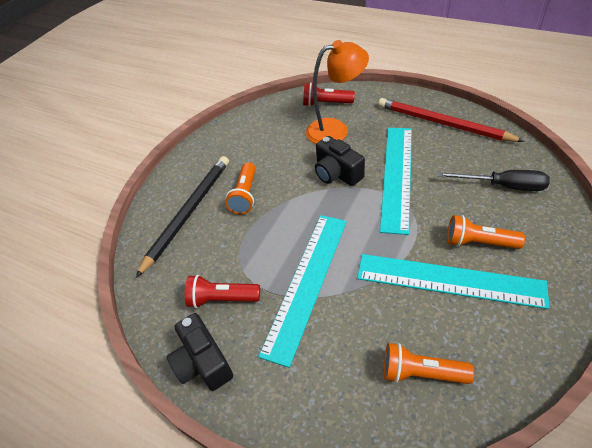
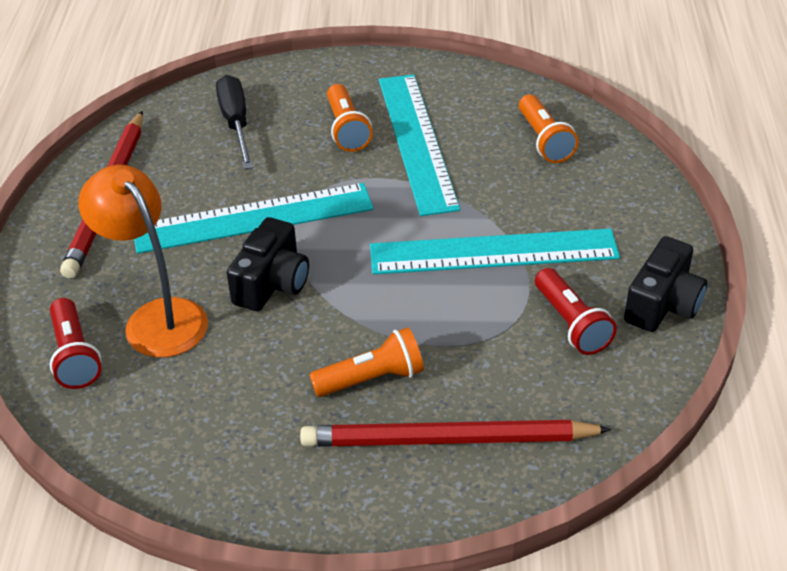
camera: 120 degrees left, 5 degrees down
(188, 213) = (448, 440): black pencil -> red pencil

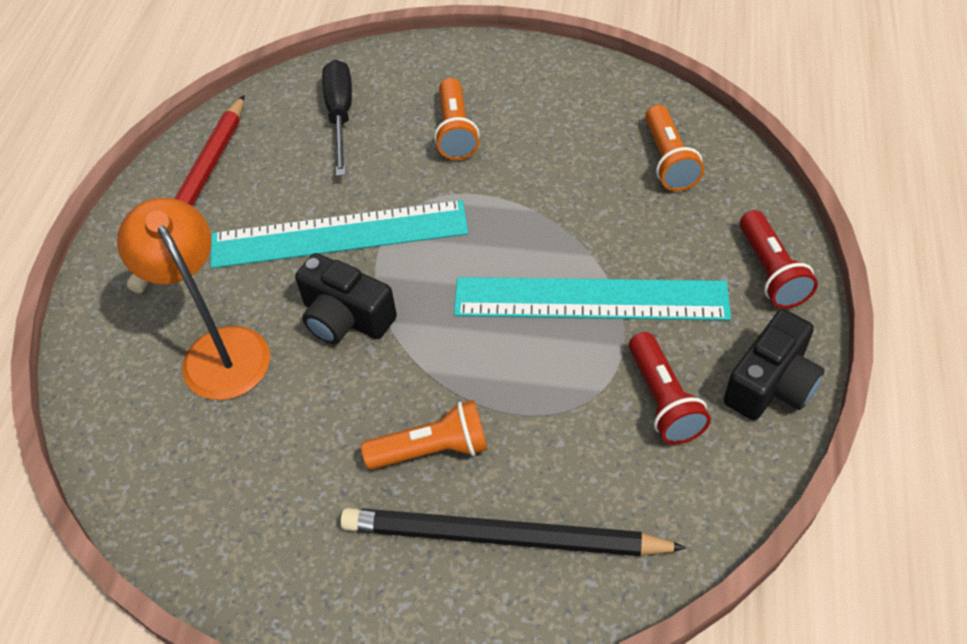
camera: 10 degrees right, 10 degrees up
(75, 356) = (127, 389): red flashlight -> red flashlight (770, 272)
(272, 283) = (345, 318): black camera -> black camera turned 90 degrees clockwise
(417, 141) = (529, 152): turquoise ruler -> none
(448, 440) = (503, 537): red pencil -> black pencil

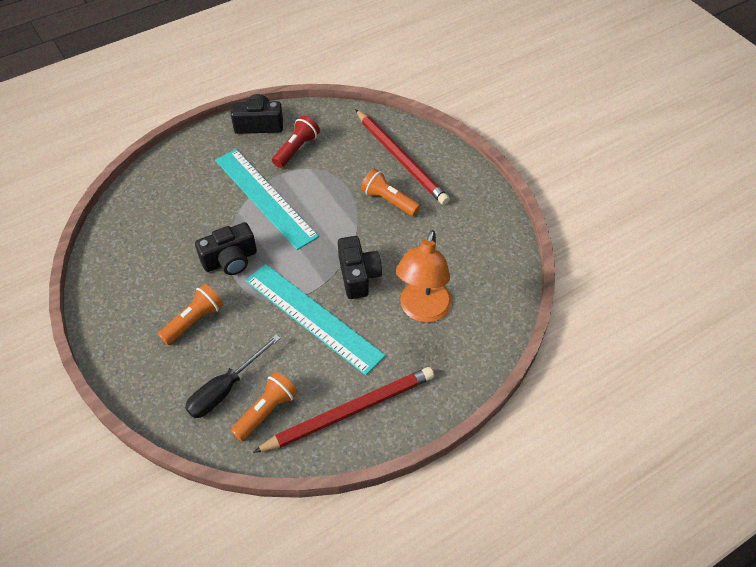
camera: 135 degrees left, 0 degrees up
(503, 537) = (401, 159): black pencil -> red pencil
(512, 205) = (230, 260): none -> black camera
(668, 160) = (148, 218): orange flashlight -> orange flashlight (266, 411)
(770, 272) = (196, 150): red flashlight -> none

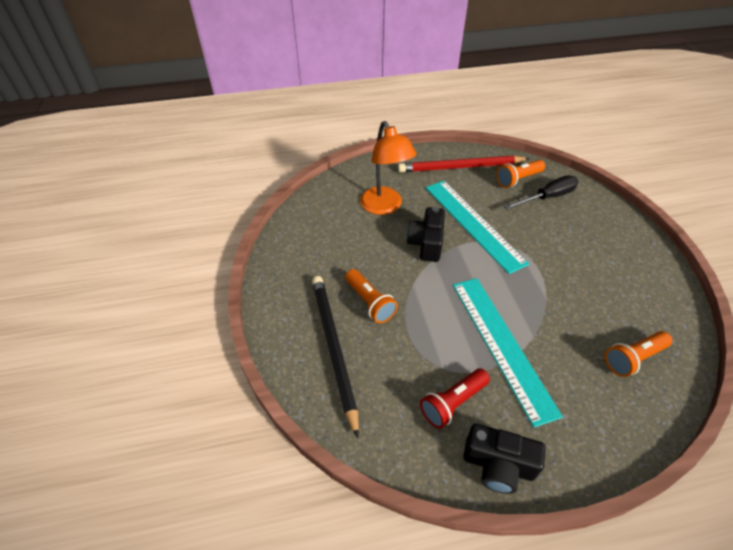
camera: 160 degrees left, 5 degrees down
(194, 321) = (575, 245): orange flashlight -> orange flashlight (633, 358)
(230, 260) = (542, 287): black camera -> none
(401, 159) = (333, 348): red pencil -> black pencil
(423, 310) = (384, 207): orange lamp -> orange lamp turned 120 degrees clockwise

